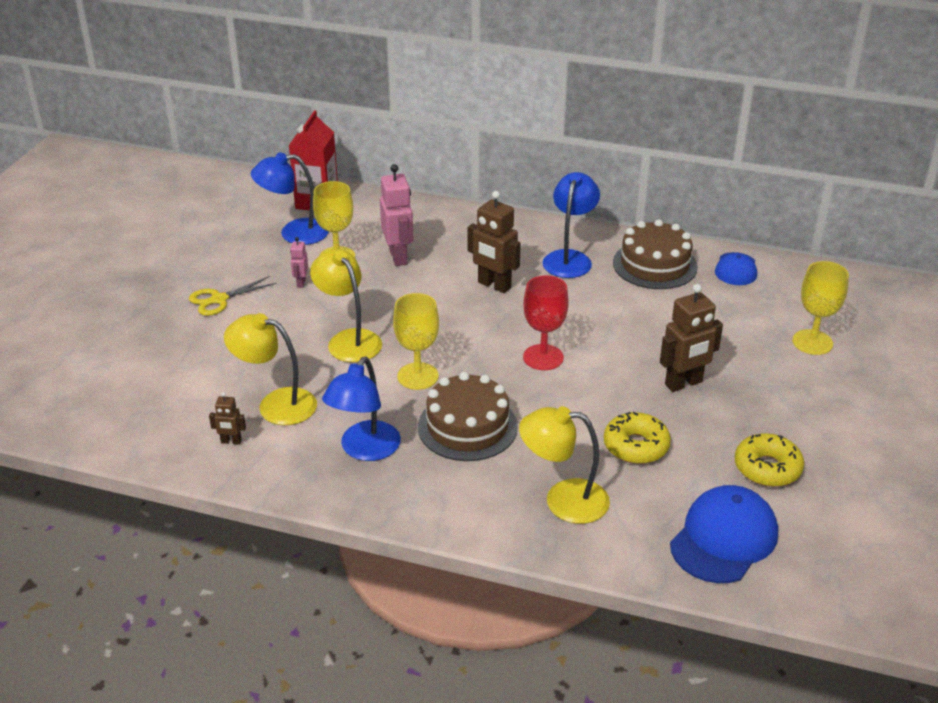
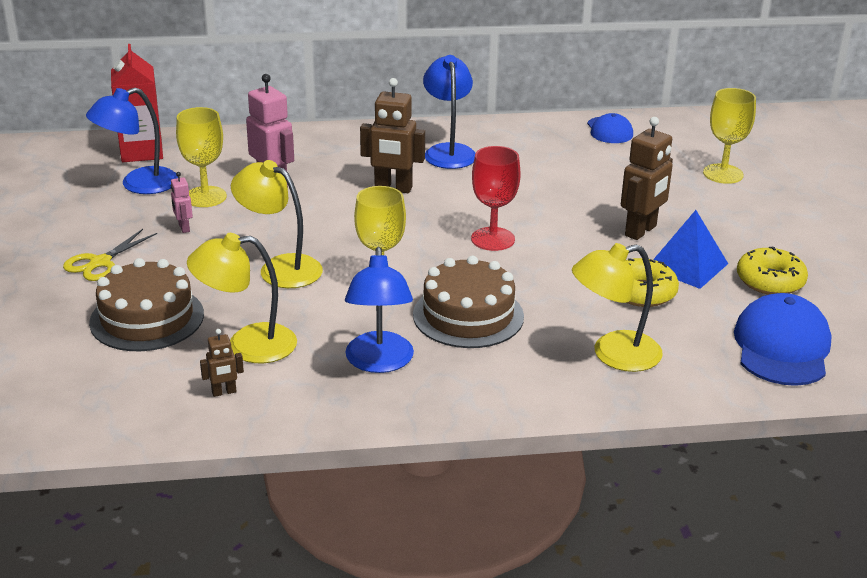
camera: 25 degrees left, 5 degrees down
(655, 265) = (533, 141): brown cake -> brown cake (147, 318)
(700, 430) = (687, 265): none -> blue pyramid

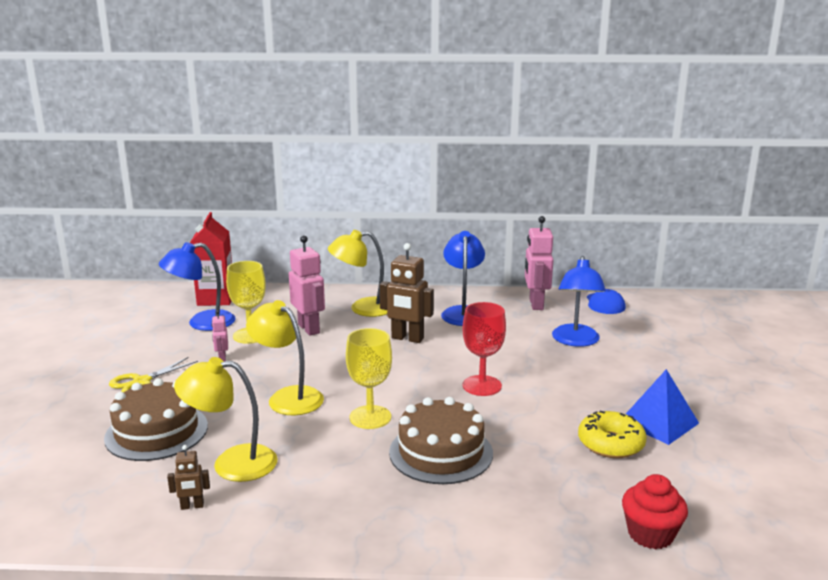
camera: 10 degrees right, 10 degrees down
(379, 362) = (344, 490): blue lamp -> blue lamp (576, 341)
(530, 136) = (535, 304): none -> pink robot
(613, 354) = (572, 502): yellow lamp -> yellow lamp (363, 308)
(641, 231) = (619, 388): brown robot -> none
(693, 378) = (650, 534): none -> red cupcake
(723, 174) = (702, 344): yellow goblet -> none
(770, 281) = (739, 443): yellow donut -> none
(782, 347) = (747, 510): blue cap -> none

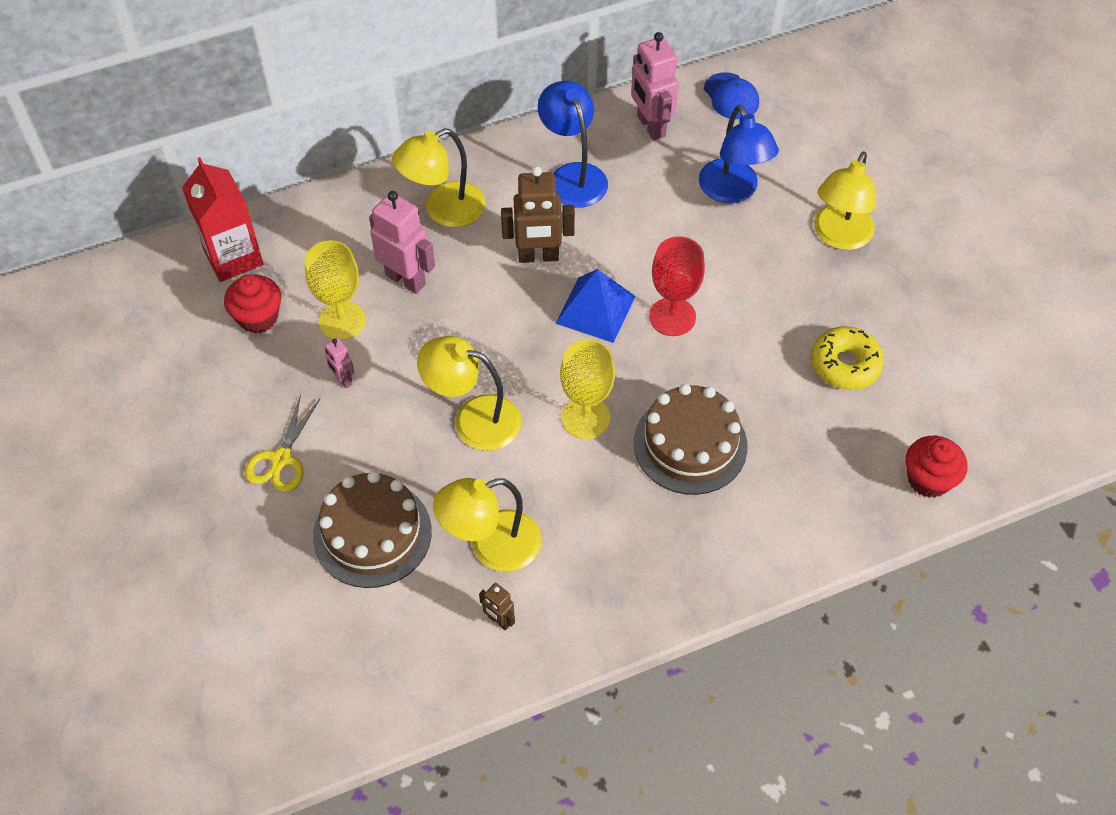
camera: 25 degrees left, 35 degrees up
(192, 506) = (499, 621): brown robot -> brown robot turned 75 degrees clockwise
(202, 323) = (258, 317): blue lamp -> red cupcake
(649, 378) = (839, 237): none -> yellow lamp
(659, 422) = (876, 311): blue pyramid -> blue pyramid (595, 309)

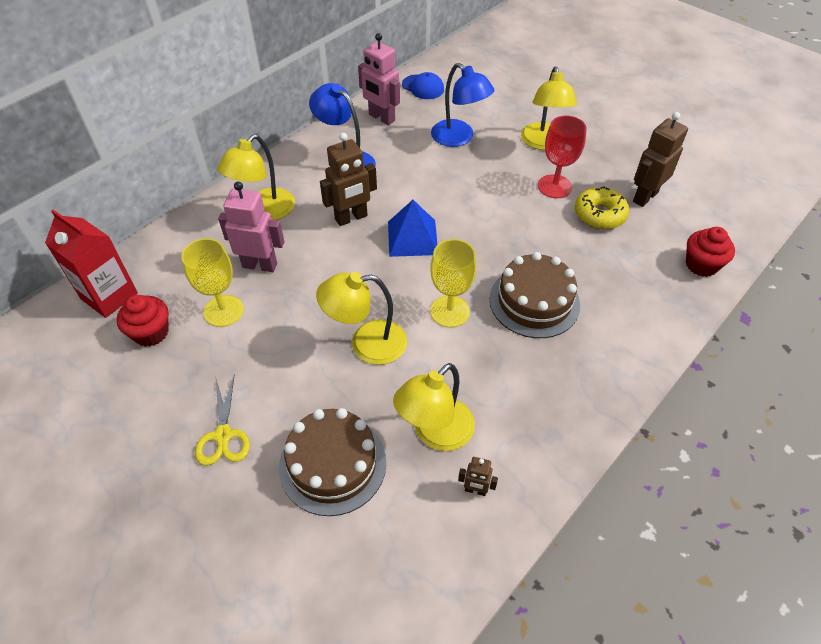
camera: 25 degrees left, 5 degrees down
(343, 379) = (246, 353): pink robot -> none
(672, 317) = (468, 224): red goblet -> red goblet (554, 186)
(922, 362) = (645, 197): none -> brown robot

